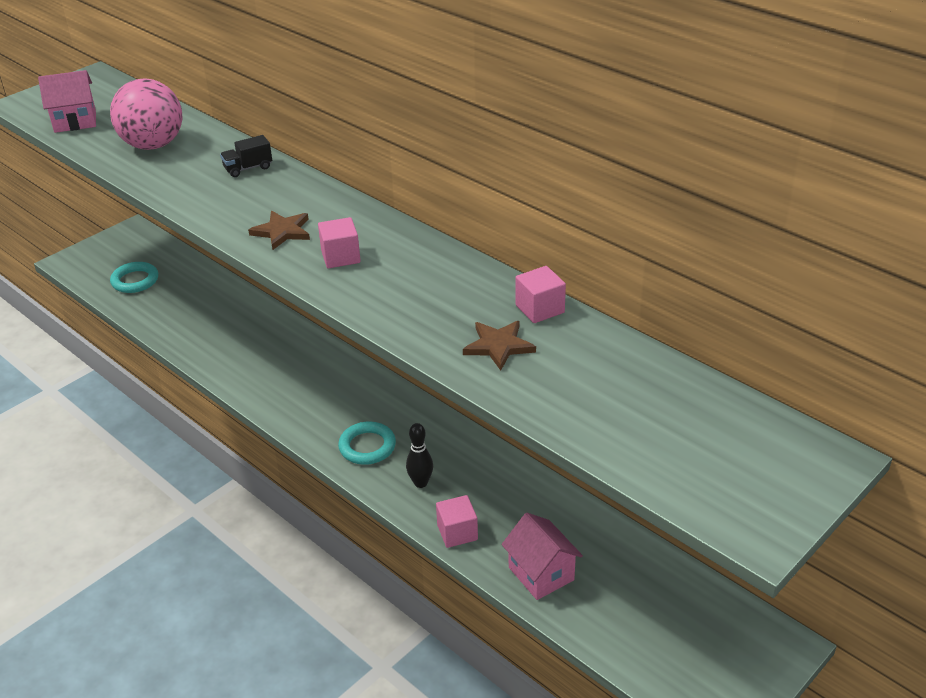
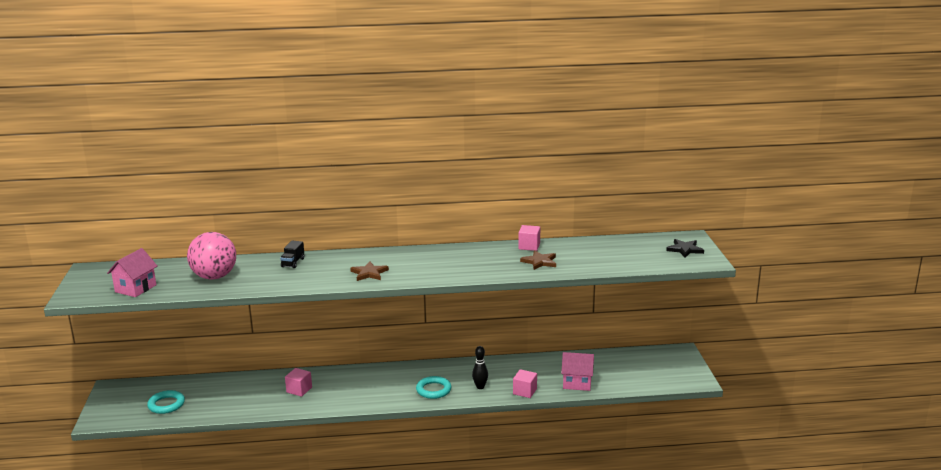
camera: 50 degrees left, 15 degrees down
(340, 257) = (416, 268): pink cube -> pink cube (299, 390)
(765, 476) = (685, 249): none -> black star

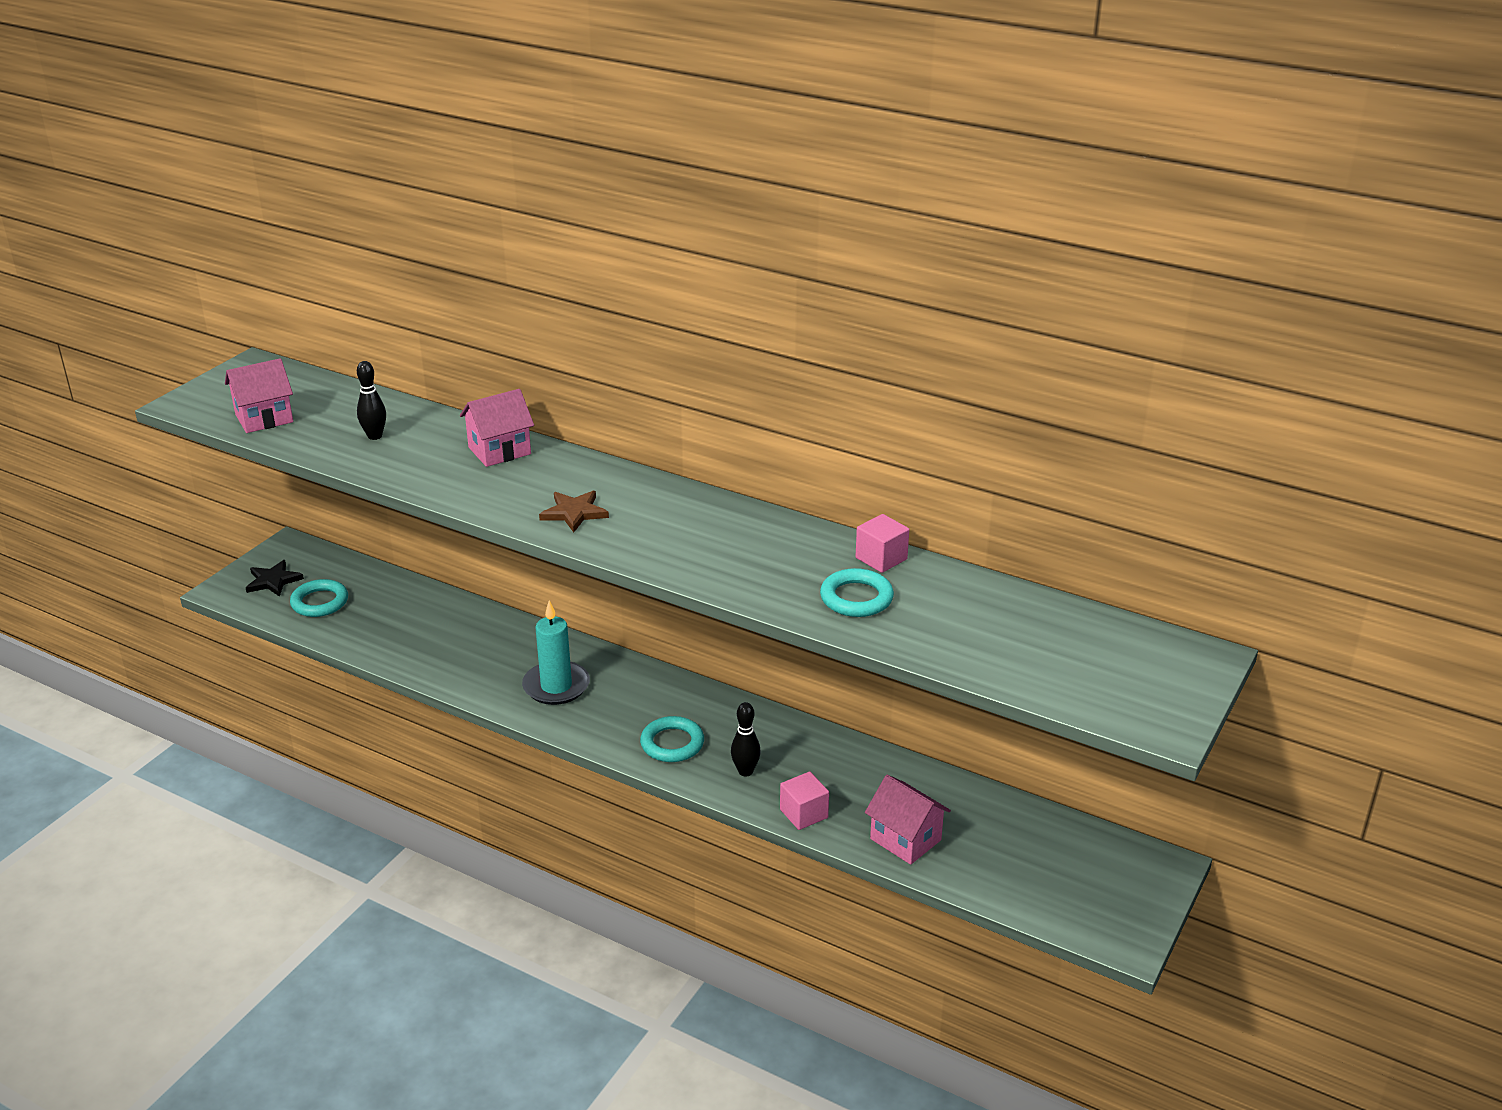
camera: 35 degrees right, 10 degrees up
(214, 277) = (375, 436): pink ball -> black bowling pin
(293, 263) = (499, 451): black truck -> pink house
(299, 390) = (496, 655): pink cube -> none
(348, 390) = (556, 686): none -> turquoise candle
(539, 262) = (856, 598): brown star -> turquoise ring
(685, 249) = (1154, 680): black star -> black star (273, 581)

